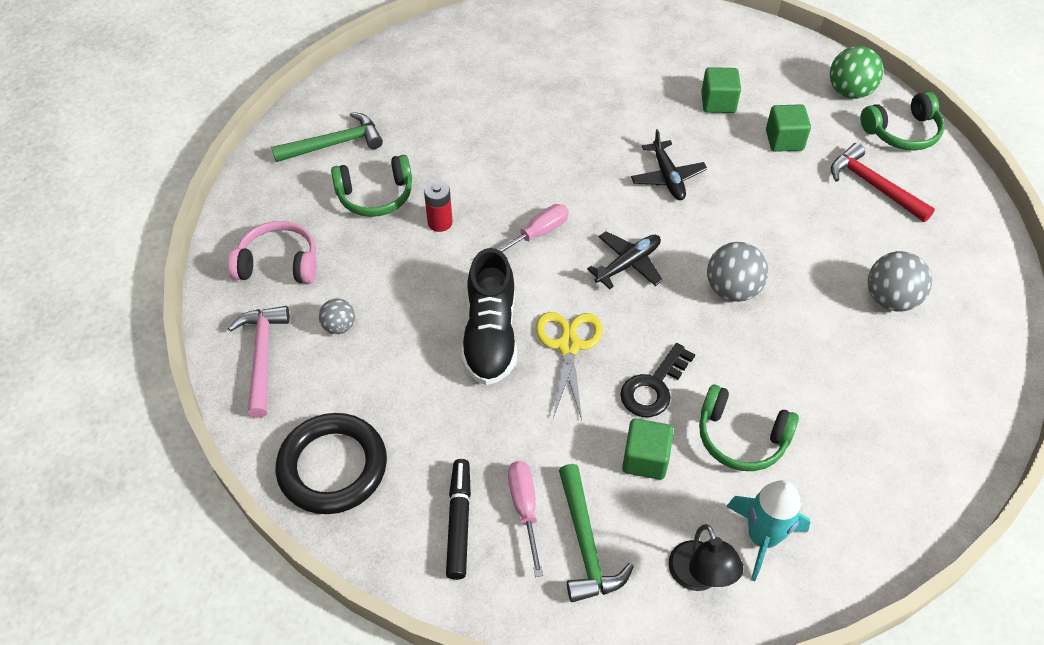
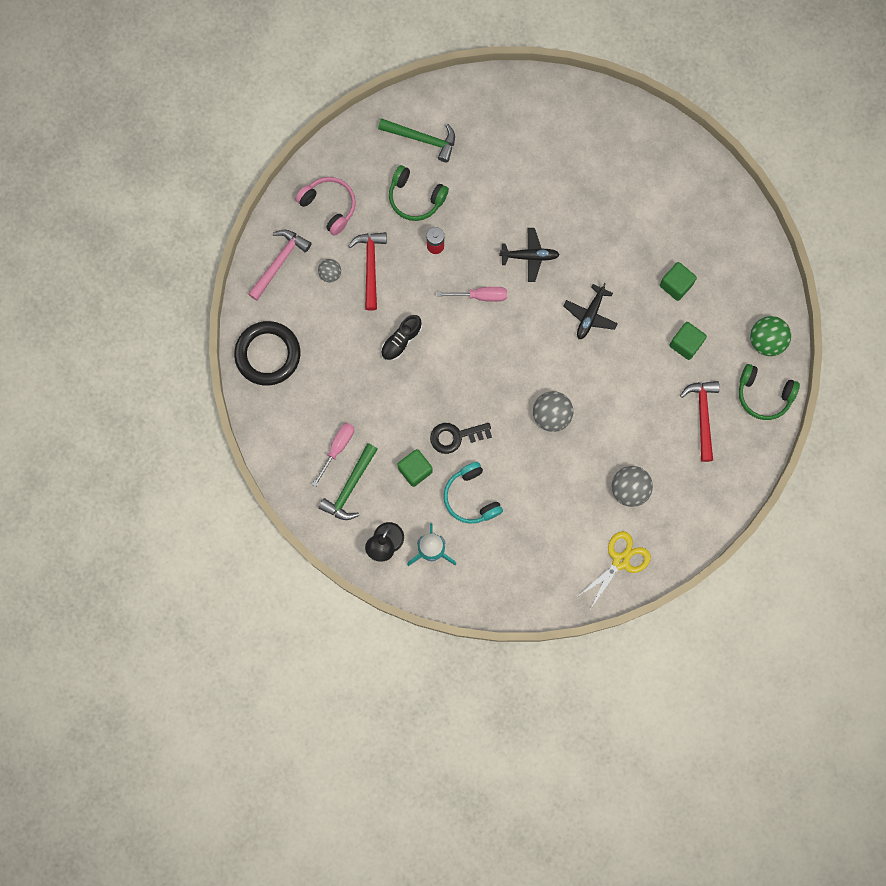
camera: 40 degrees right, 25 degrees up
(382, 288) = (370, 266): none -> red hammer
(459, 522) = (302, 430): black marker -> none
(490, 335) = (401, 341): black shoe -> black shoe, size x0.61
(568, 346) = (434, 379): yellow scissors -> yellow scissors (620, 561)
(628, 264) = (512, 355): black plane -> black plane (530, 256)
(741, 437) = (471, 497): green headphones -> turquoise headphones

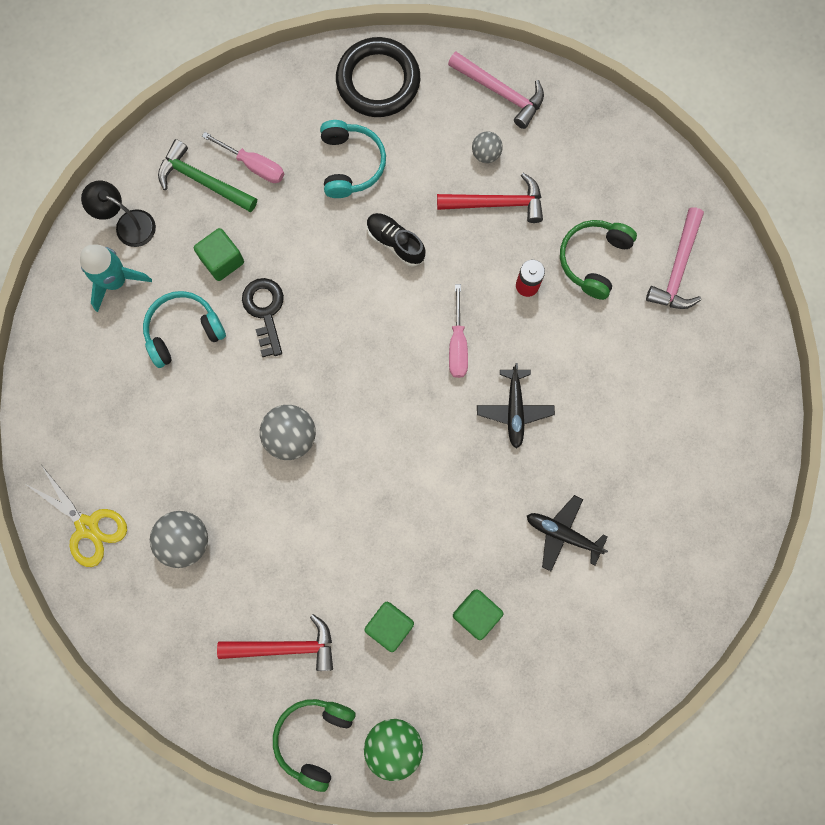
camera: 90 degrees right, 0 degrees up
(329, 206) = (578, 151): pink headphones -> none
(337, 375) = (350, 164): none -> turquoise headphones
(422, 139) = (677, 268): green hammer -> pink hammer
(590, 315) = (431, 491): black plane -> black plane (562, 534)

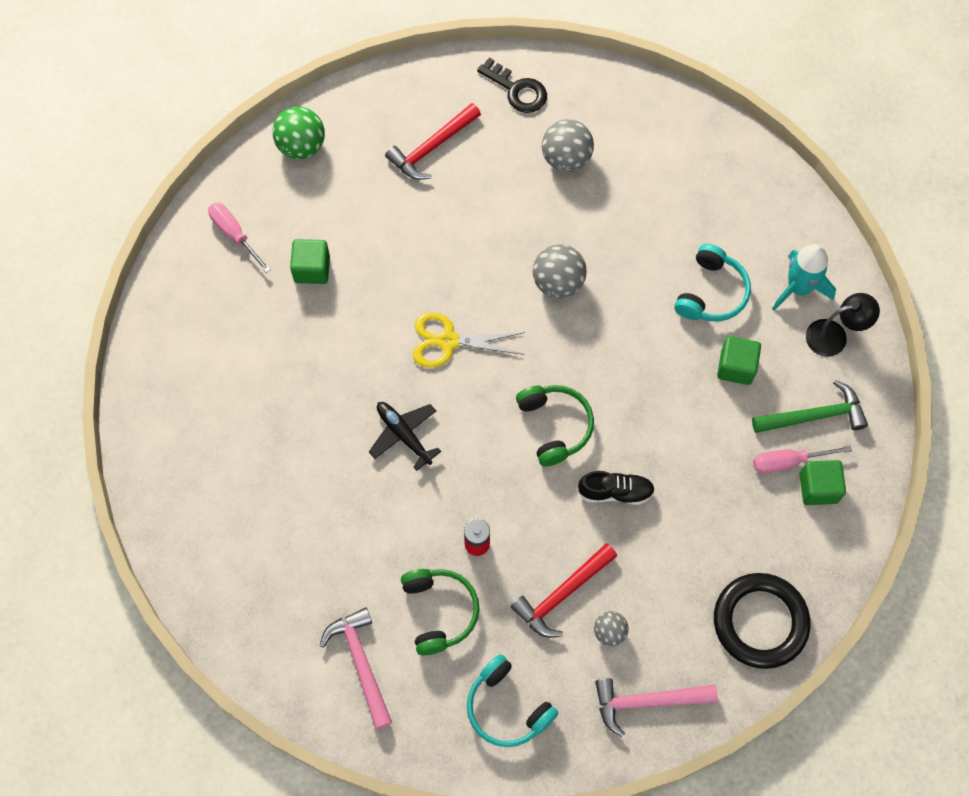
camera: 140 degrees right, 10 degrees down
(87, 526) = (643, 116): yellow scissors -> yellow scissors (448, 341)
(265, 311) = (665, 356): black key -> black key (517, 90)
(314, 738) = (361, 110): green headphones -> green headphones (554, 426)
(350, 164) = (712, 527): turquoise headphones -> turquoise headphones (507, 707)
(390, 625) = (369, 215): green cube -> green cube (818, 488)
(457, 345) = (492, 450): pink screwdriver -> pink screwdriver (234, 234)
(562, 534) = (291, 372): black plane -> none

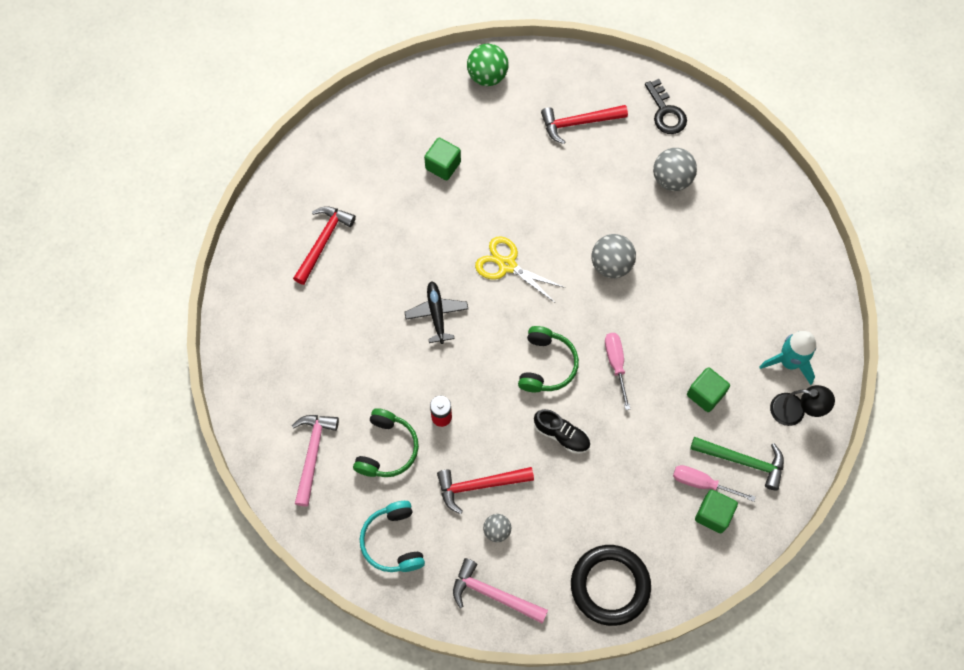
camera: 30 degrees right, 0 degrees up
(229, 423) = (323, 241): none -> red hammer
(234, 234) = (404, 114): pink screwdriver -> pink screwdriver (616, 364)
(711, 293) = (720, 331): turquoise headphones -> none

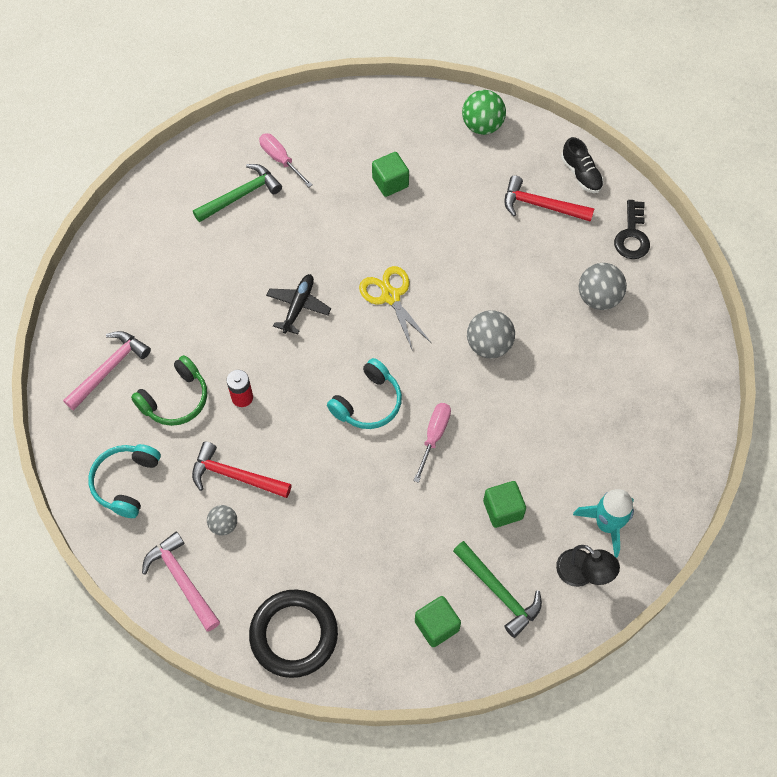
camera: 30 degrees right, 5 degrees down
(323, 241) = (241, 195): red hammer -> green hammer
(546, 365) = (368, 402): green headphones -> turquoise headphones
(561, 435) = (340, 472): black shoe -> black shoe (581, 174)
(702, 483) = (445, 590): pink screwdriver -> pink screwdriver (280, 159)

